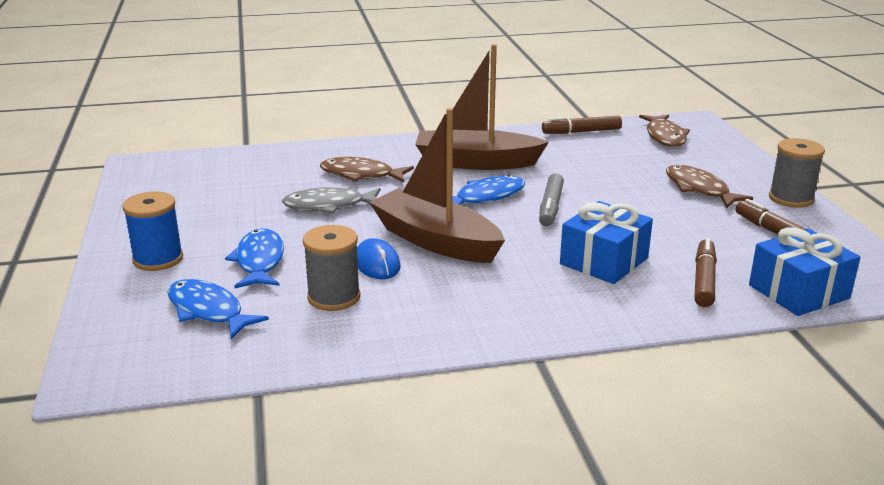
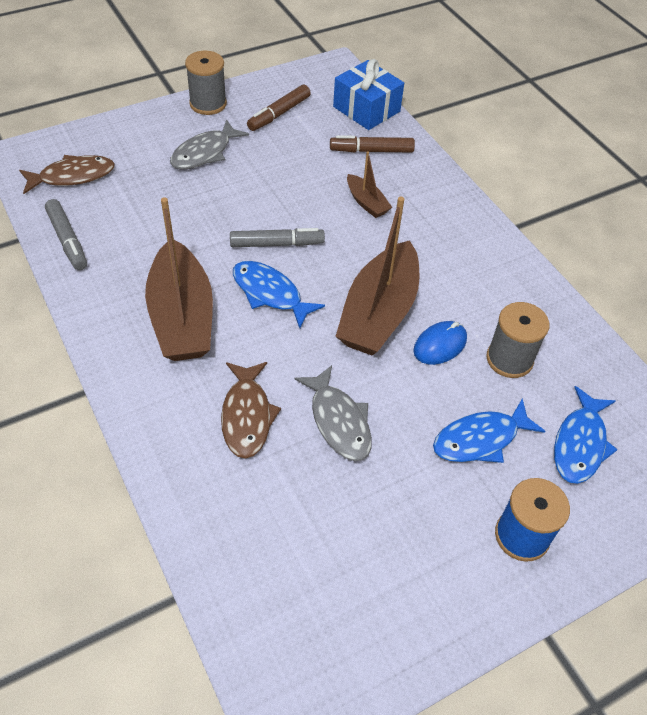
camera: 110 degrees left, 25 degrees up
(581, 132) = (67, 240): brown marker -> grey marker
(604, 261) = (366, 202): blue gift -> brown boat
(699, 189) = (204, 153): brown fish -> grey fish

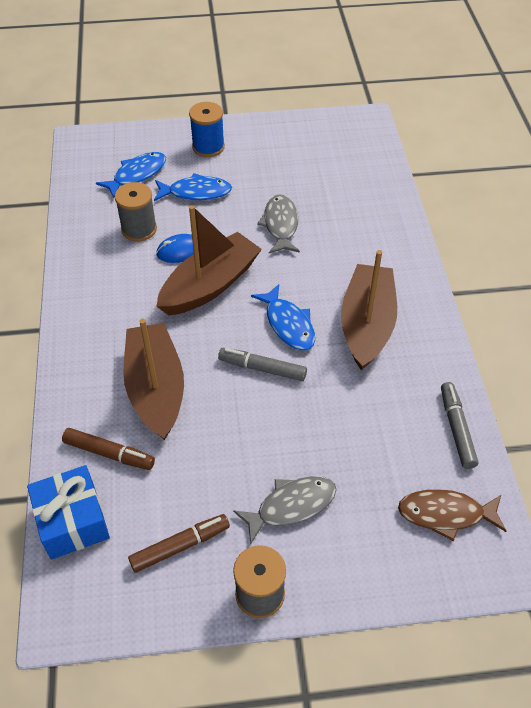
camera: 155 degrees left, 0 degrees up
(247, 416) = (340, 244): brown fish -> none
(366, 202) = (156, 389): brown boat -> brown boat, size x2.11

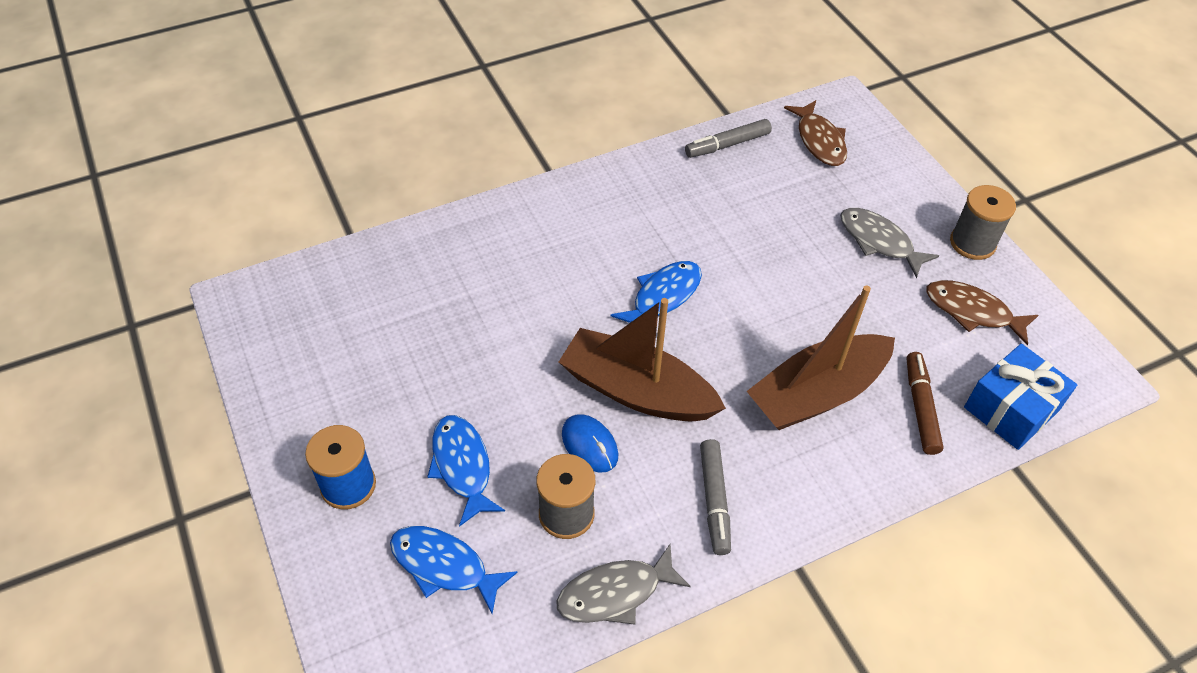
camera: 110 degrees left, 0 degrees up
(180, 546) = (972, 312): brown marker -> brown fish
(262, 368) = (737, 304): grey marker -> grey marker (714, 500)
(280, 225) = (498, 345): grey fish -> grey fish (615, 593)
(366, 325) = (631, 229): brown boat -> none

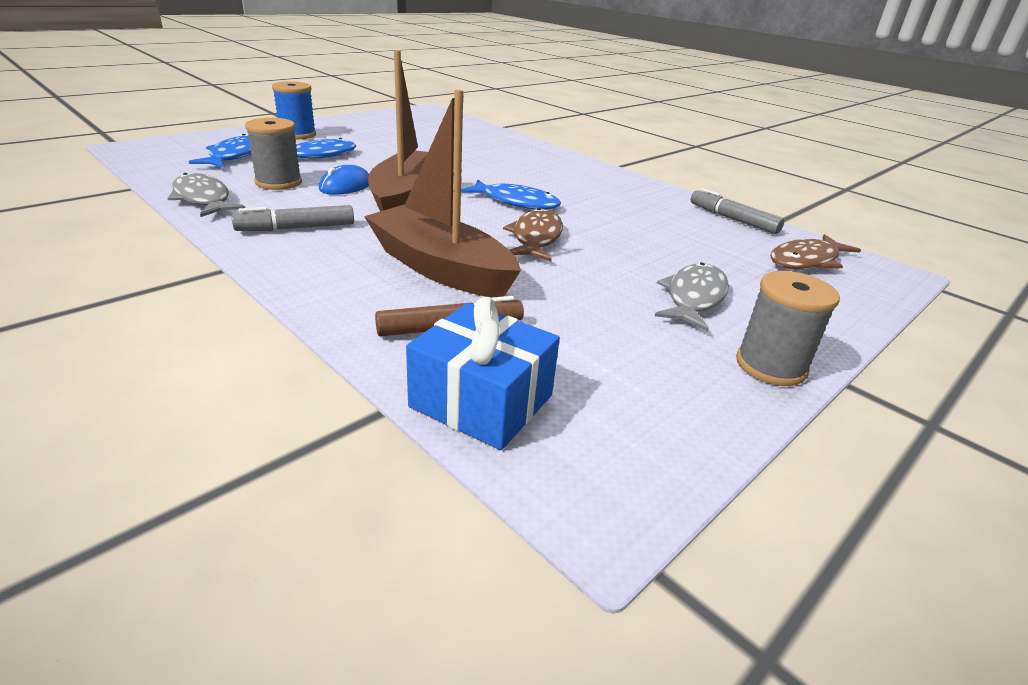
camera: 70 degrees right, 20 degrees down
(972, 312) = (640, 366): brown fish -> brown fish (536, 238)

